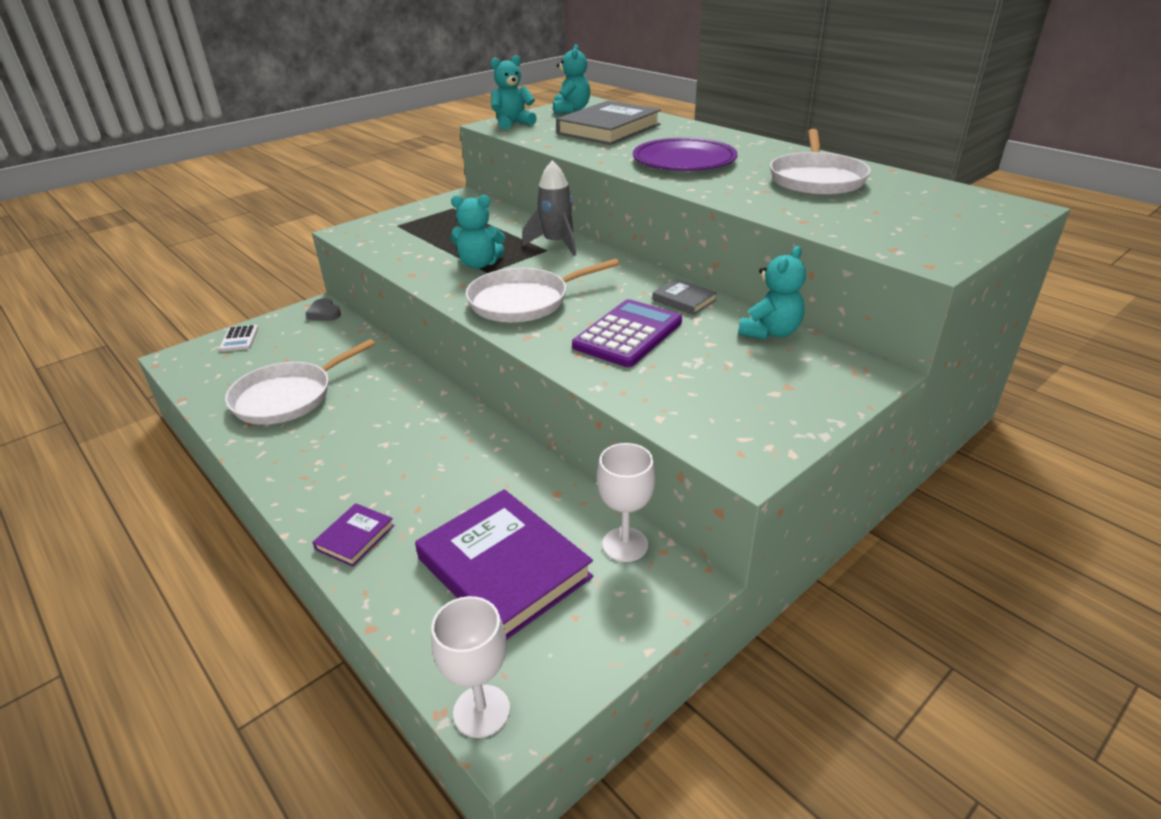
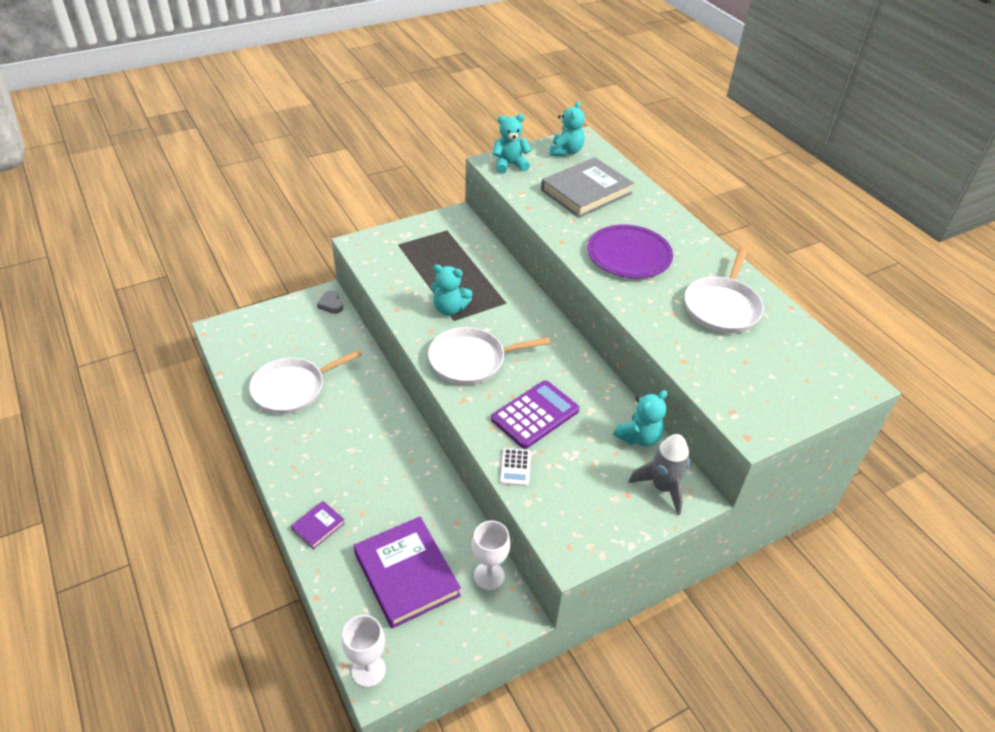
camera: 10 degrees right, 10 degrees up
(239, 339) = (265, 319): white calculator -> white calculator (515, 467)
(556, 244) = (515, 296): grey rocket -> grey rocket (662, 487)
(684, 300) = (590, 387): grey book -> none

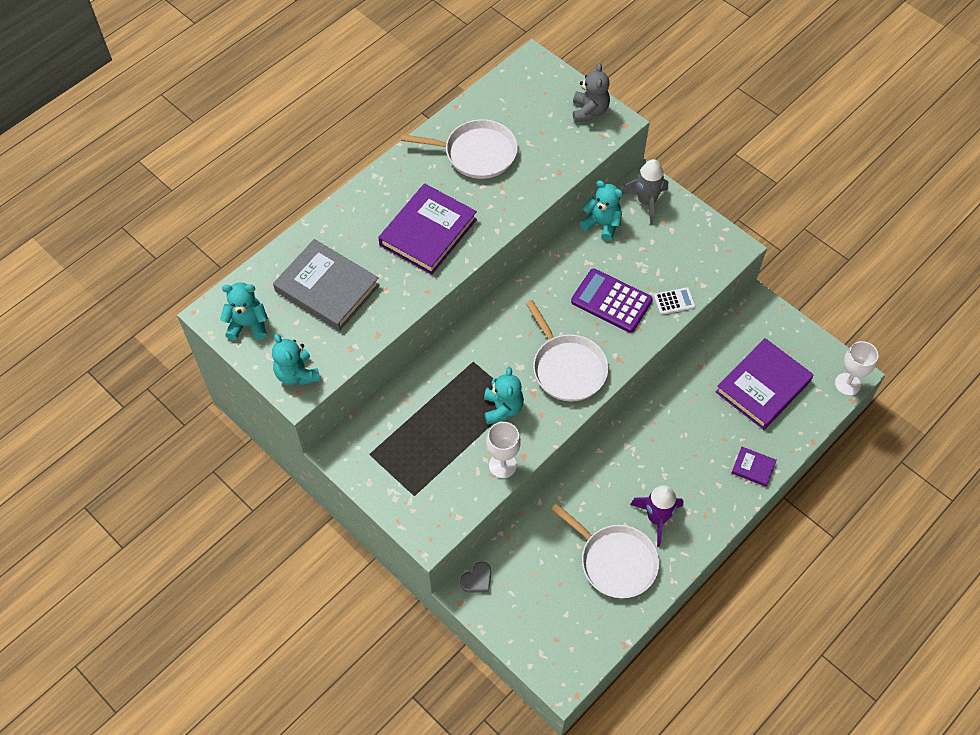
camera: 105 degrees left, 15 degrees up
(313, 430) = (657, 518): none -> purple rocket
(489, 576) = (736, 330): white goblet -> white goblet (502, 465)
(629, 255) = (428, 232): purple plate -> purple book
(774, 411) = (589, 111): none -> grey teddy bear

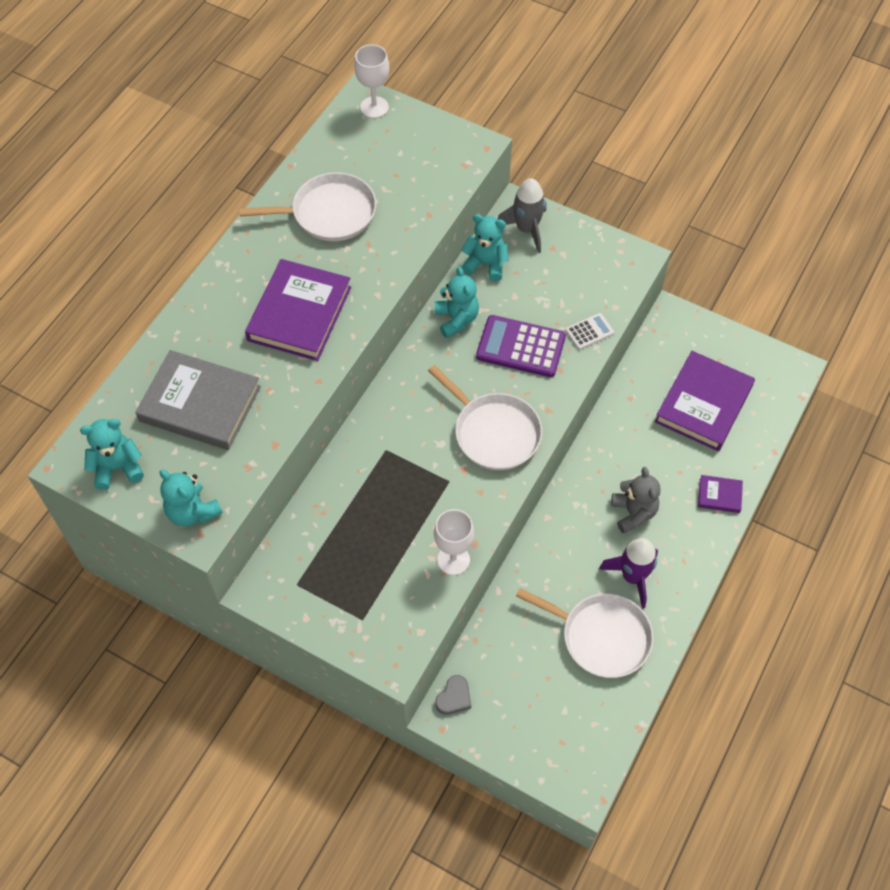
camera: 15 degrees left, 0 degrees up
(502, 408) = (434, 495): turquoise teddy bear -> turquoise teddy bear (456, 319)
(589, 111) = (442, 140): grey teddy bear -> grey teddy bear (633, 513)
(847, 384) = (791, 380): white goblet -> white goblet (374, 107)

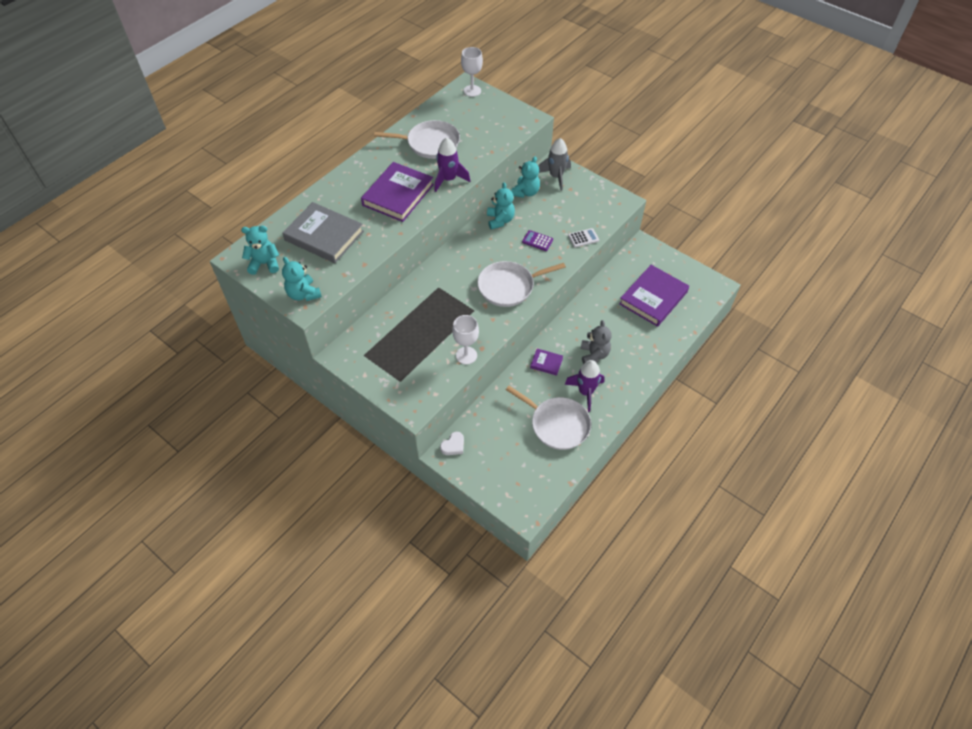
camera: 10 degrees right, 5 degrees down
(373, 274) = (449, 179): none -> purple rocket
(454, 697) = (453, 445): grey heart -> white heart
(485, 264) = (525, 192): turquoise teddy bear -> turquoise teddy bear turned 90 degrees clockwise
(493, 432) = (509, 286): white pan -> white pan turned 105 degrees clockwise
(520, 347) = (537, 241): purple calculator -> purple calculator, size x0.52
(719, 495) = (653, 352): purple book -> purple book (546, 363)

